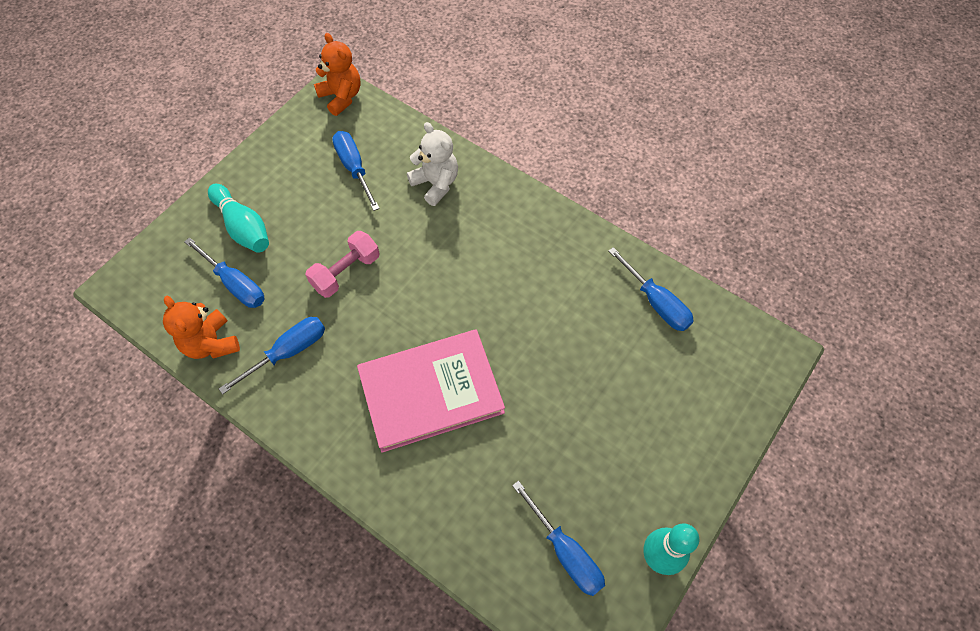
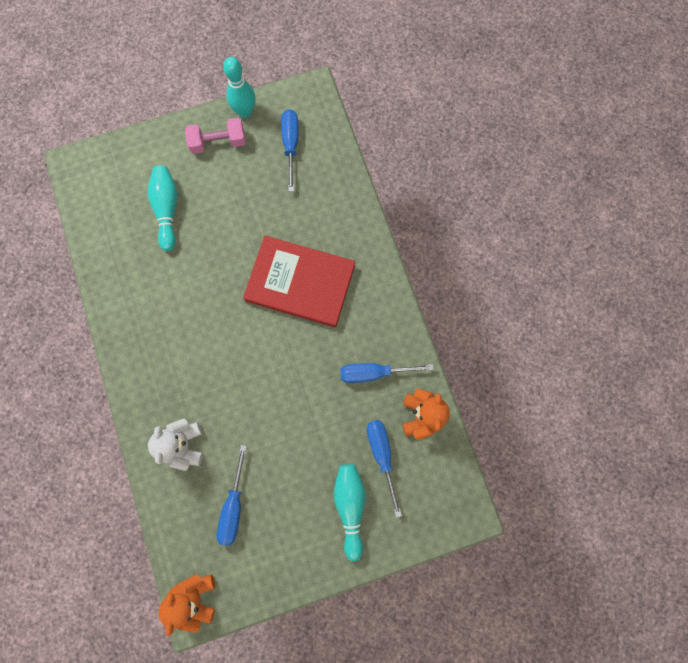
camera: 145 degrees left, 15 degrees up
(346, 272) = (298, 411): pink dumbbell -> pink dumbbell (218, 142)
(431, 391) = (300, 283): pink book -> red book
(637, 373) = (167, 210): none -> turquoise bowling pin
(656, 302) = (114, 245): blue screwdriver -> none

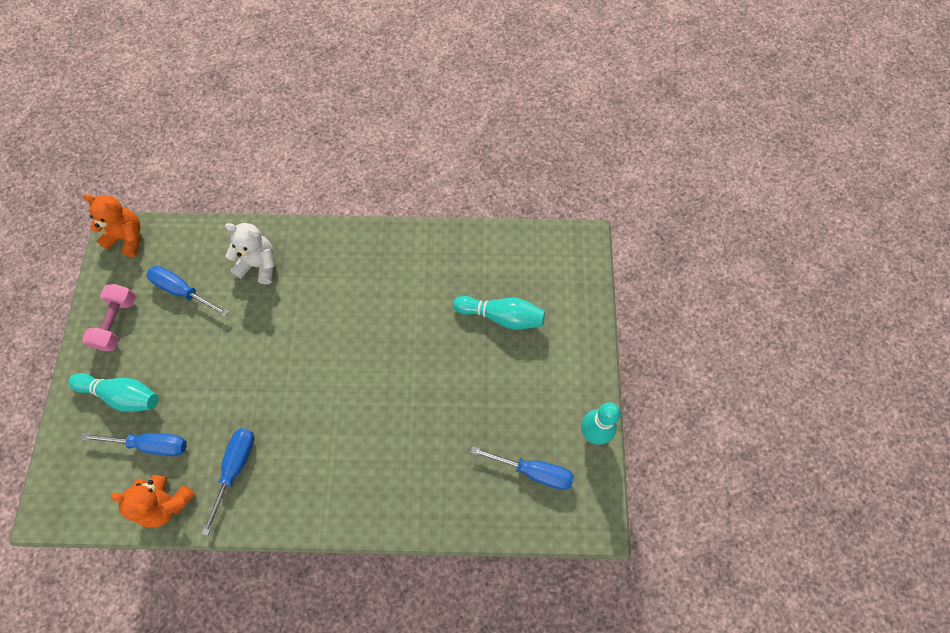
camera: 110 degrees right, 10 degrees down
(218, 142) = (563, 391): pink dumbbell -> pink dumbbell (116, 323)
(300, 283) = (366, 425): red book -> none

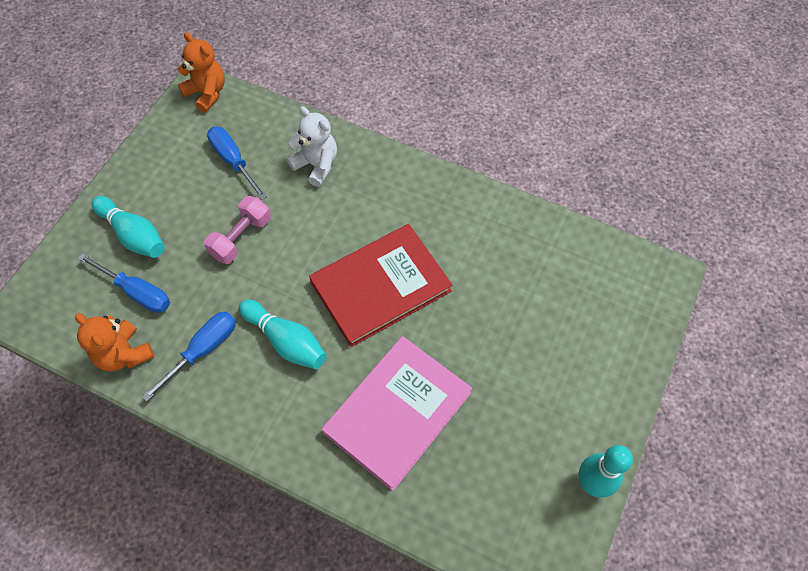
camera: 25 degrees right, 5 degrees down
(116, 323) = (160, 166): pink dumbbell -> pink dumbbell (241, 237)
(362, 348) = (380, 286): none -> red book
(422, 446) = (397, 412): none -> pink book
(501, 316) = (541, 315): turquoise bowling pin -> turquoise bowling pin (286, 341)
(533, 471) = (505, 493): blue screwdriver -> none

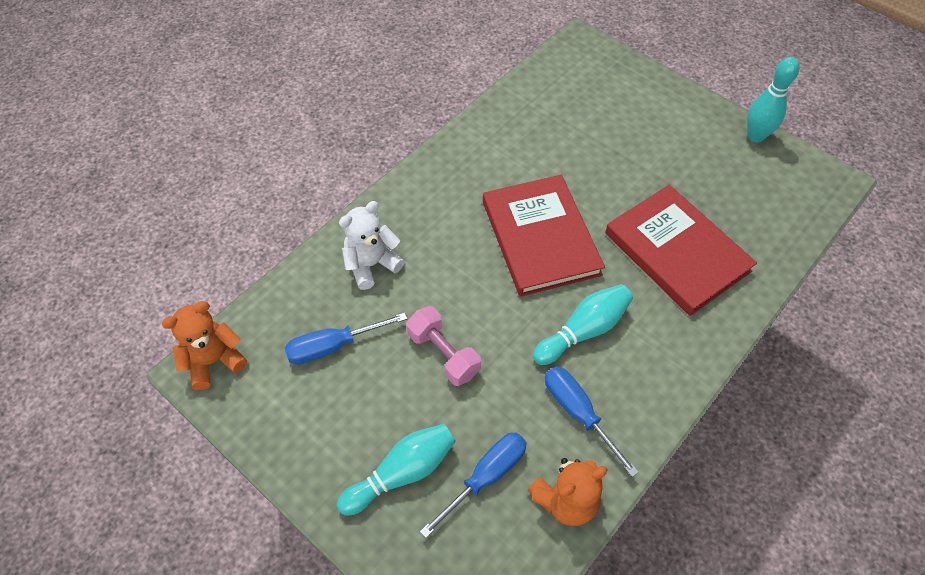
camera: 75 degrees left, 5 degrees down
(397, 412) = (676, 252): pink book -> red book

